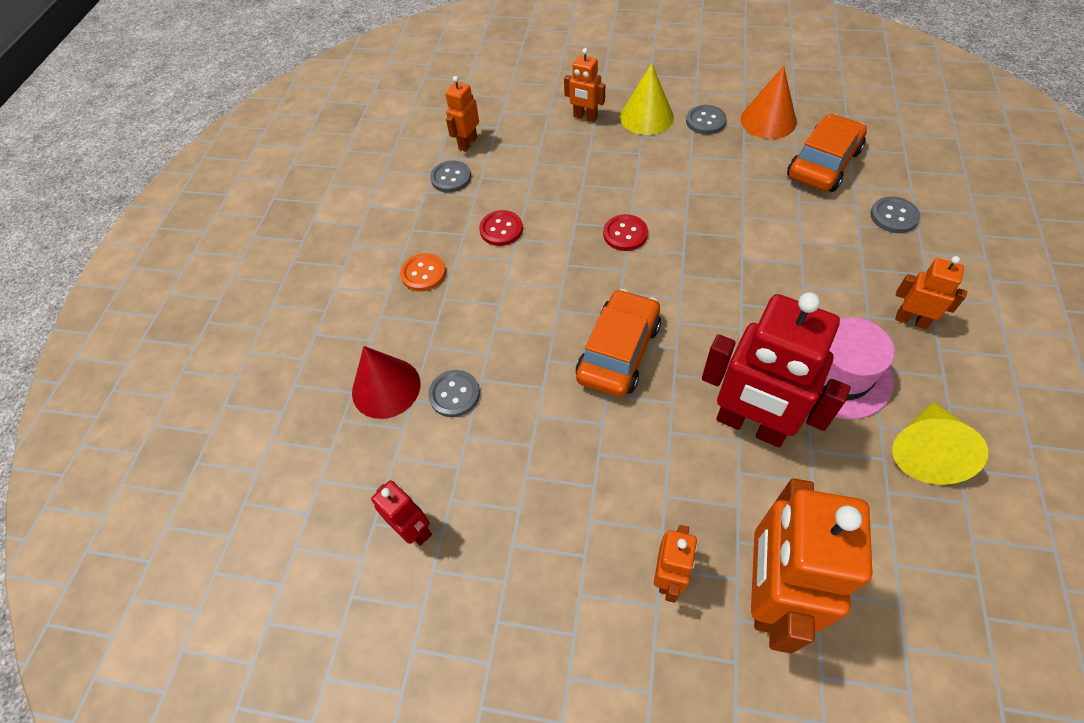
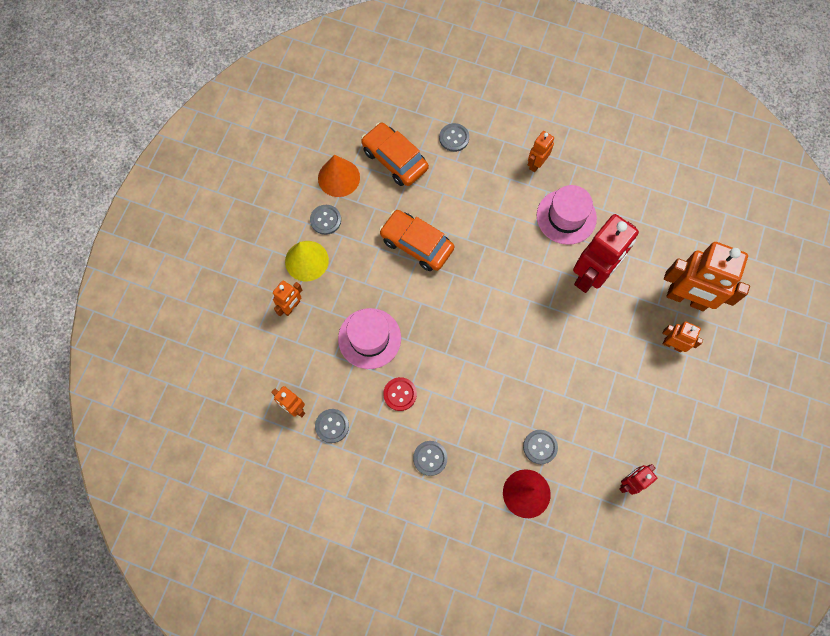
camera: 85 degrees left, 15 degrees up
(423, 273) = (430, 458): orange button -> grey button
(566, 188) = (369, 338): none -> pink hat
(618, 352) = (526, 336): orange car -> orange car (416, 244)
(625, 234) = (427, 307): red button -> none
(925, 450) = (620, 194): yellow cone -> none

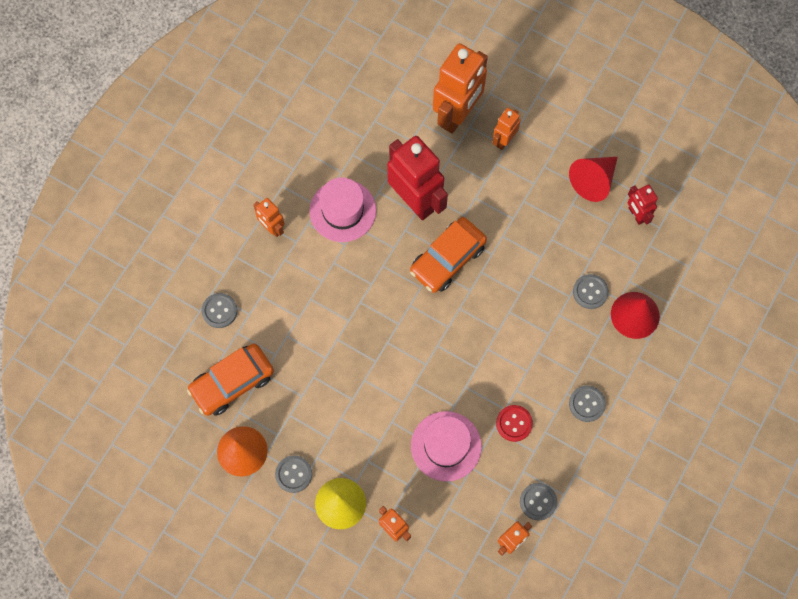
camera: 80 degrees left, 0 degrees up
(416, 244) = (344, 376): orange car -> orange car (447, 259)
(654, 435) = (593, 181): none -> red cone

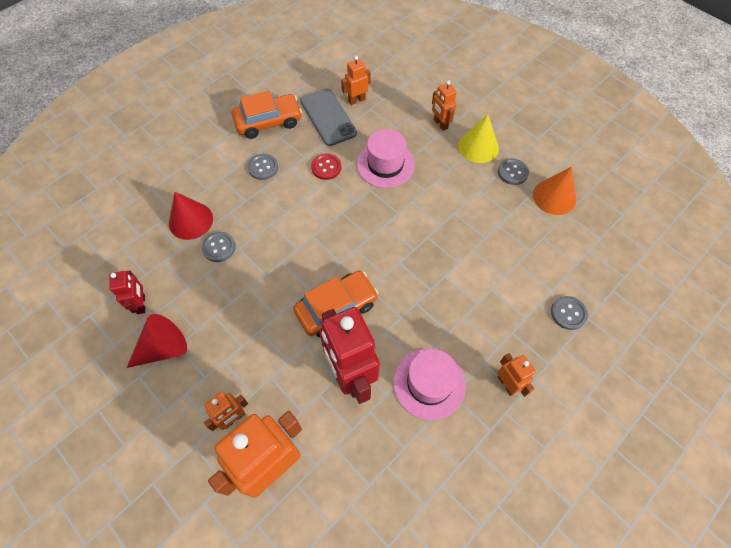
camera: 165 degrees left, 10 degrees down
(232, 382) = (559, 249): orange car -> orange car (268, 122)
(538, 501) = (328, 117): grey button -> grey phone

